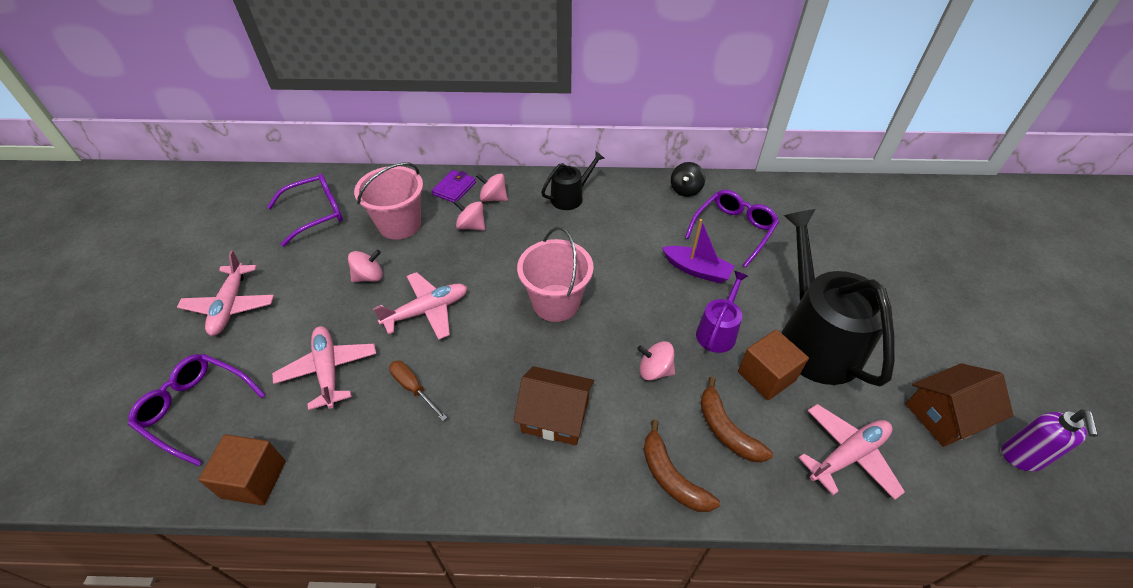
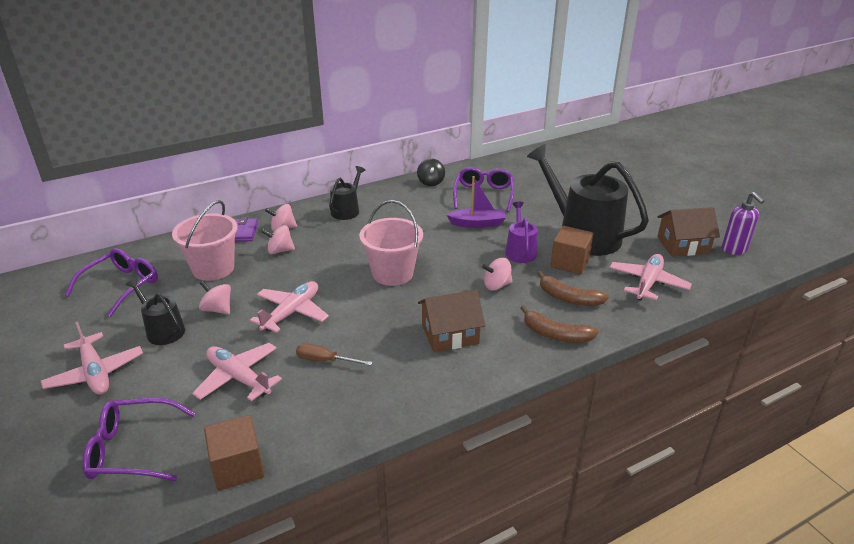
camera: 30 degrees left, 15 degrees down
(310, 281) = (163, 330): none -> black watering can
(369, 276) = (217, 309): pink spinning top -> pink spinning top turned 90 degrees counterclockwise
(945, 415) = (683, 245): brown house -> brown house turned 45 degrees clockwise

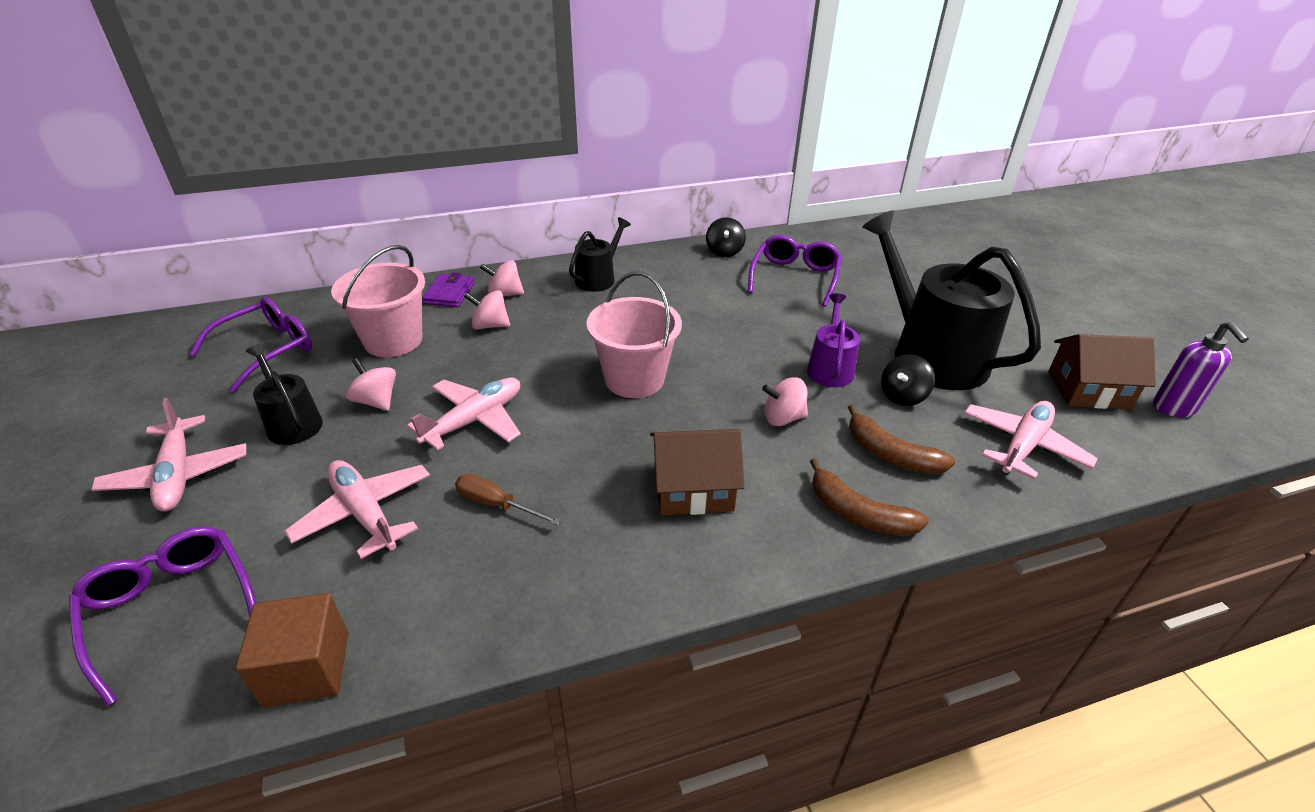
camera: 10 degrees right, 5 degrees up
(132, 449) = (172, 608): purple glasses -> purple glasses turned 45 degrees clockwise
(477, 223) = (776, 318): purple boat -> none
(569, 263) = (902, 396): brown cube -> black spinning top

